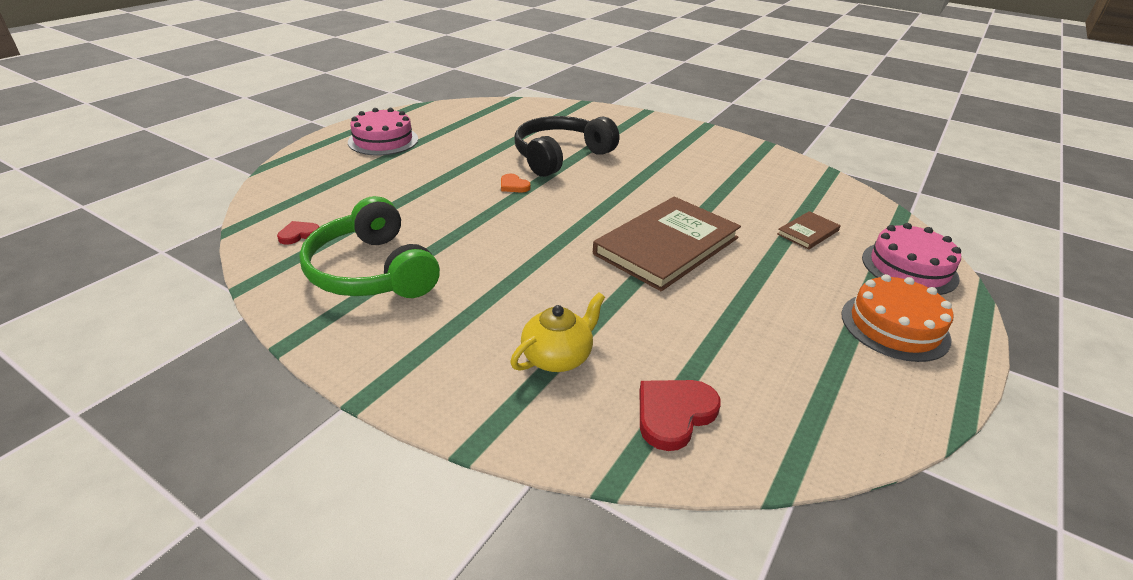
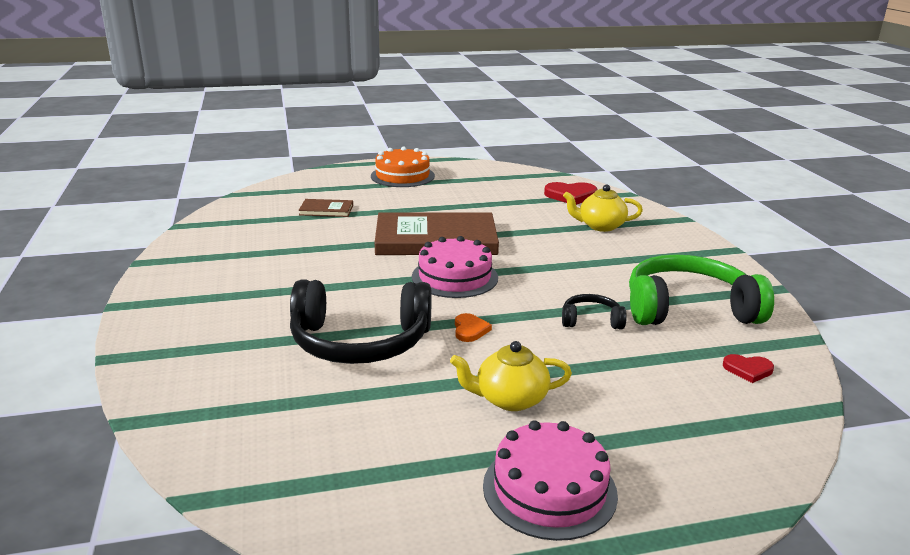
camera: 135 degrees left, 10 degrees down
(371, 271) = (688, 308): green headphones -> green headphones turned 105 degrees counterclockwise
(440, 162) = (510, 399): none -> yellow teapot
(443, 225) = (591, 320): none -> black headphones
(909, 268) = (325, 182): pink cake -> pink cake (455, 277)

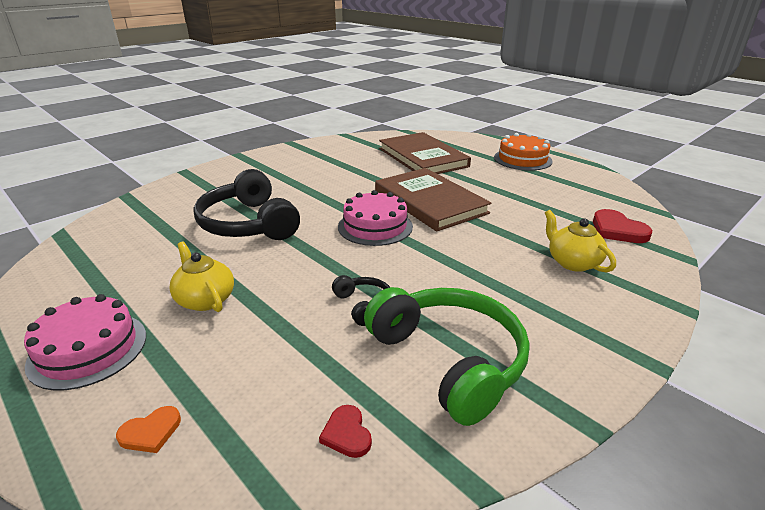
camera: 60 degrees right, 5 degrees up
(326, 210) = (422, 157): brown book -> brown book, size x2.23
(470, 330) = (297, 255): orange heart -> orange heart (151, 432)

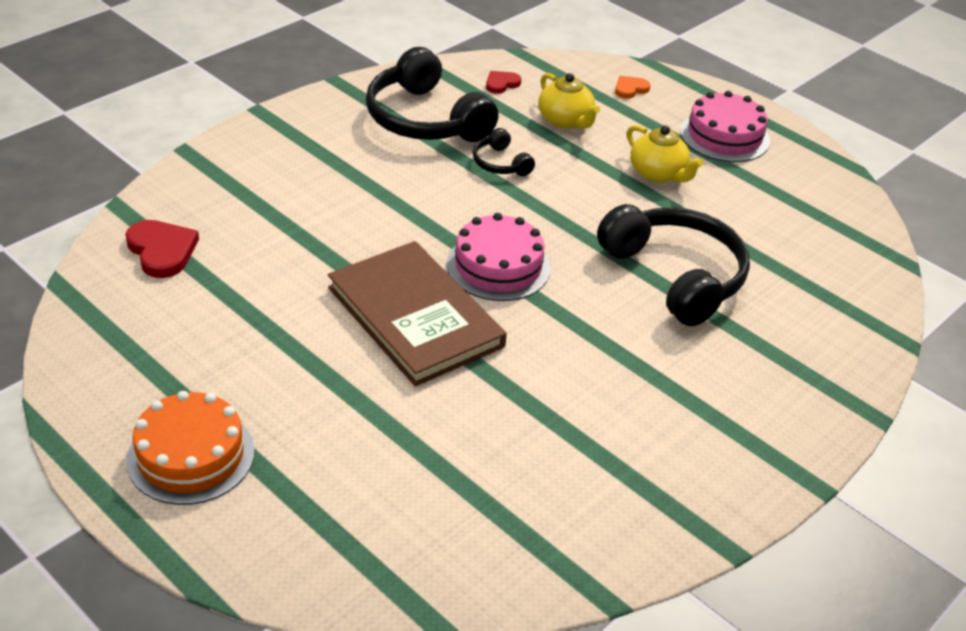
camera: 175 degrees right, 10 degrees up
(347, 434) = (501, 84): red heart -> red heart turned 105 degrees counterclockwise
(422, 157) = (411, 467): brown book -> none
(450, 359) = (425, 119): green headphones -> black headphones
(572, 262) = (260, 203): yellow teapot -> yellow teapot (565, 120)

